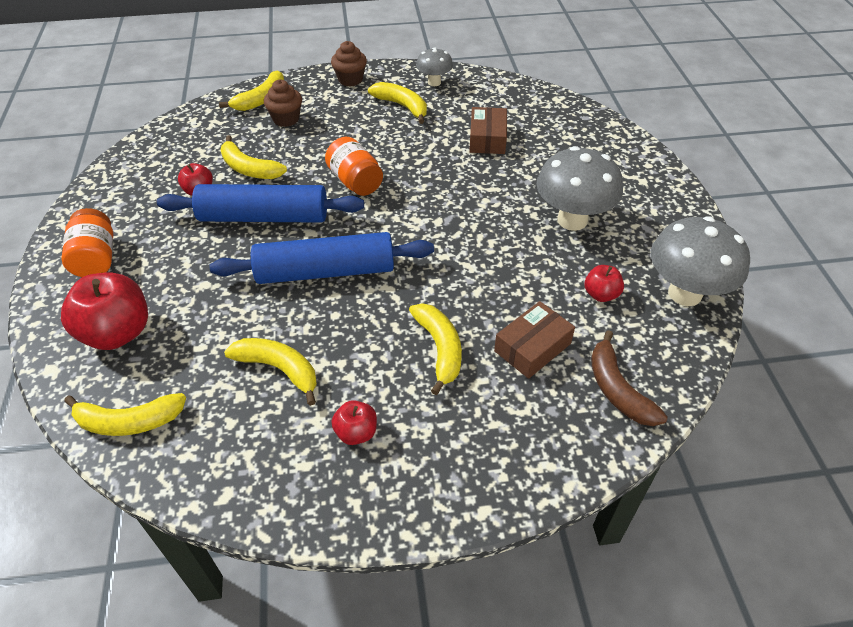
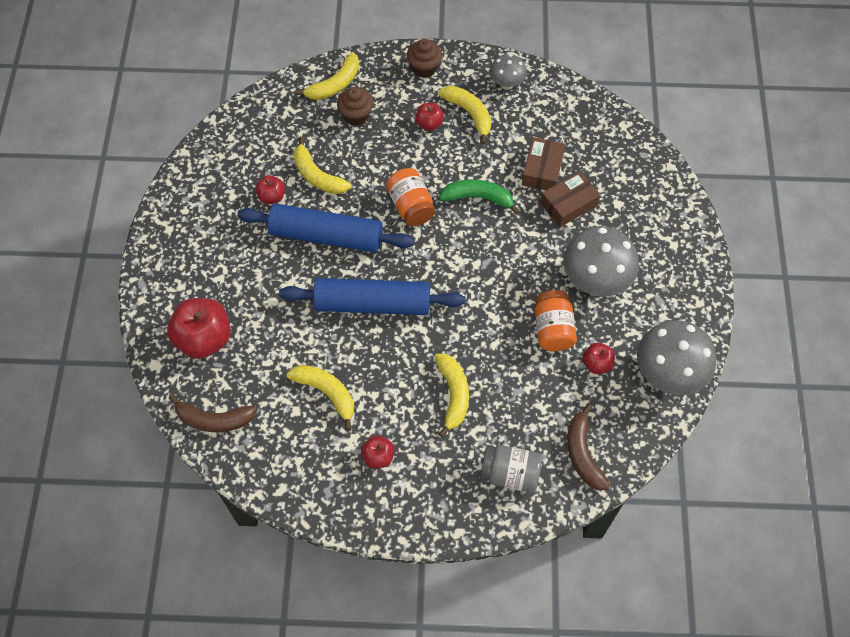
camera: 10 degrees right, 15 degrees up
(96, 258) = (185, 260): orange jar -> orange jar (553, 329)
(129, 421) = (214, 419): yellow banana -> brown banana
(363, 117) = (429, 124): none -> red apple
(426, 167) = (478, 198): none -> green banana
(532, 347) = (527, 405): brown box -> brown box (568, 204)
(533, 426) = (510, 474): none -> grey jar

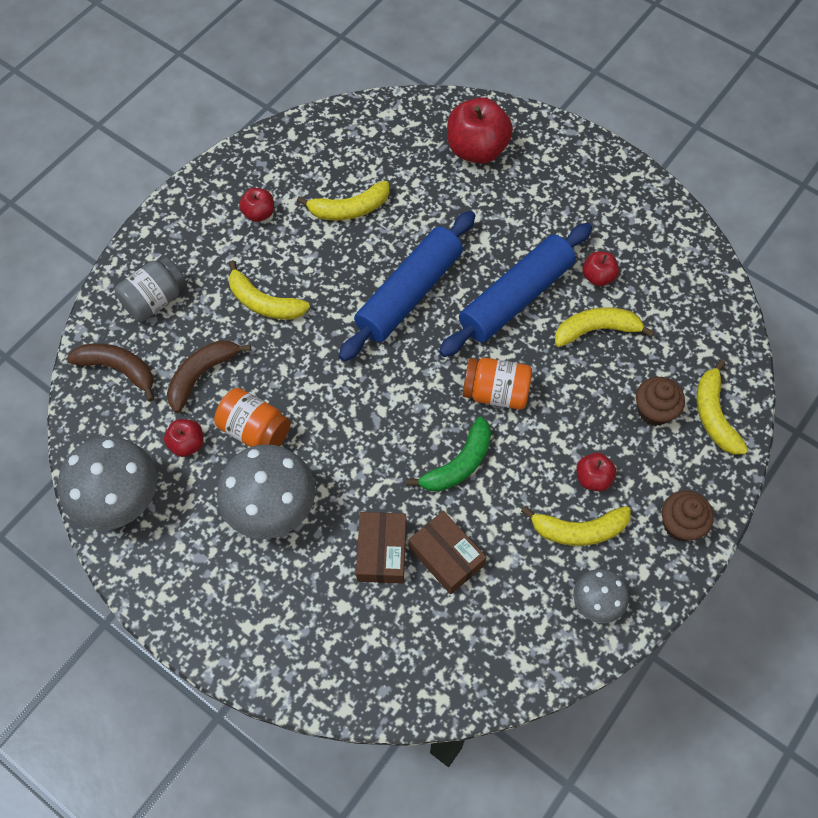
camera: 125 degrees right, 0 degrees up
(214, 419) = (392, 120): brown banana -> brown banana (202, 375)

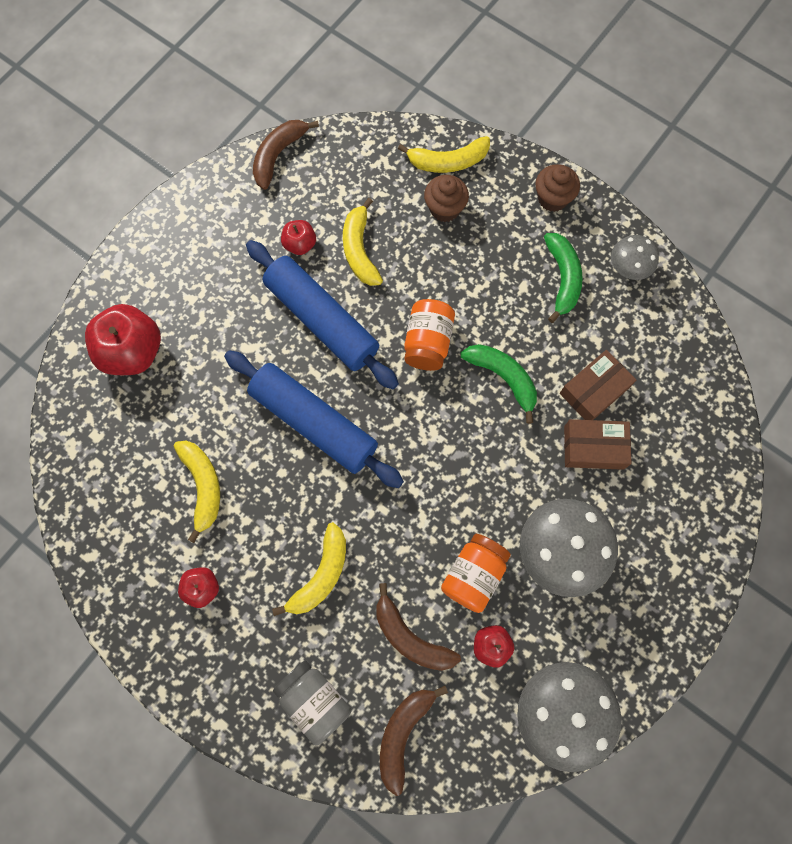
camera: 90 degrees left, 10 degrees up
(579, 530) = (562, 278): yellow banana -> green banana
(593, 478) = (512, 264): red apple -> none
(699, 255) = (278, 155): none -> brown banana

